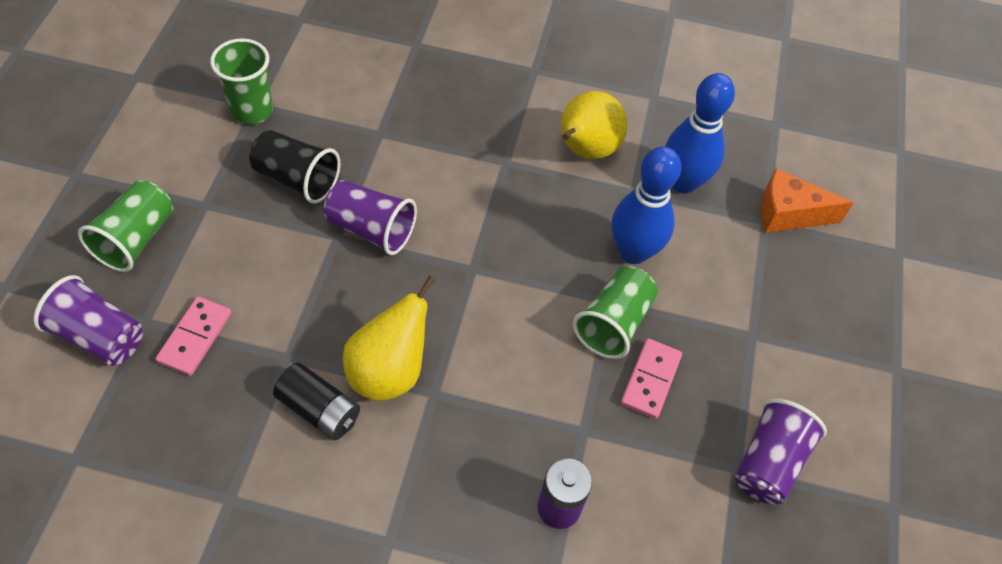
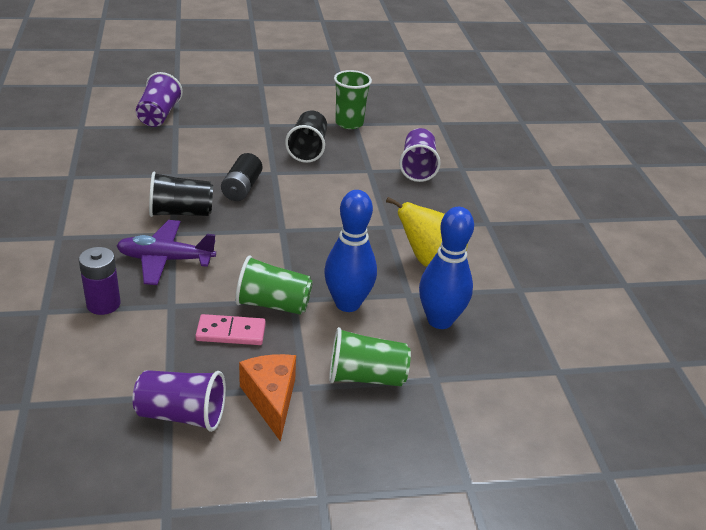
camera: 70 degrees right, 20 degrees down
(136, 239) = (228, 110): green cup -> green cup (366, 377)
(195, 337) = (172, 142): pink domino -> none
(319, 410) = (141, 193): black battery -> black battery (241, 188)
(371, 229) = (287, 183): purple cup -> purple cup (417, 168)
(389, 371) = (181, 212): yellow pear -> black cup
(490, 415) = (165, 260): none -> purple plane
(788, 214) = (455, 393): orange cheese -> orange cheese (271, 400)

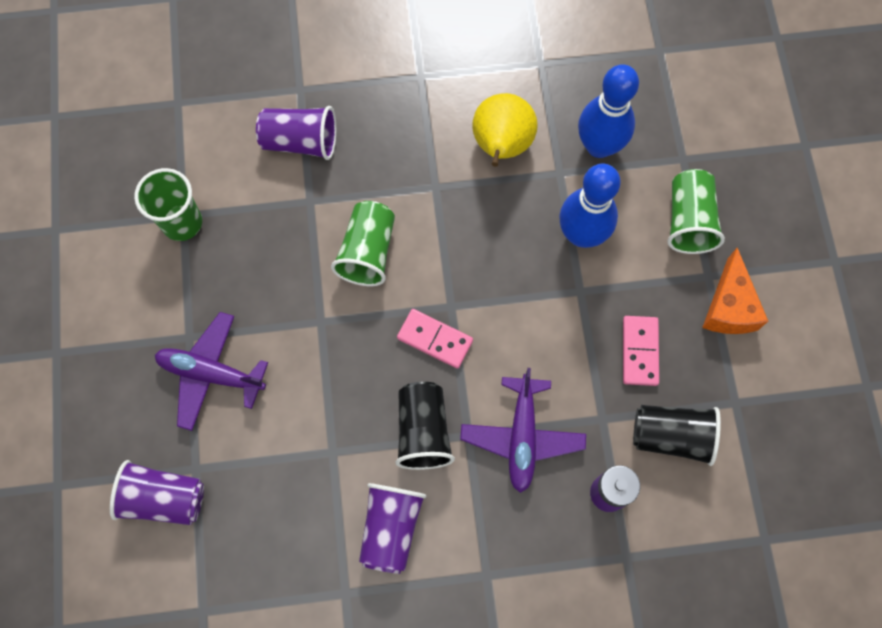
camera: 85 degrees left, 35 degrees up
(182, 415) = (758, 387): purple cup -> purple cup (391, 528)
(239, 132) = (211, 374): none -> purple plane
(241, 188) = (362, 360): black battery -> none
(255, 221) = (435, 339): none -> pink domino
(271, 400) = (729, 307): orange cheese -> orange cheese turned 75 degrees counterclockwise
(273, 304) = (590, 311): green cup -> green cup (367, 252)
(308, 149) = (258, 278): black cup -> black cup (671, 436)

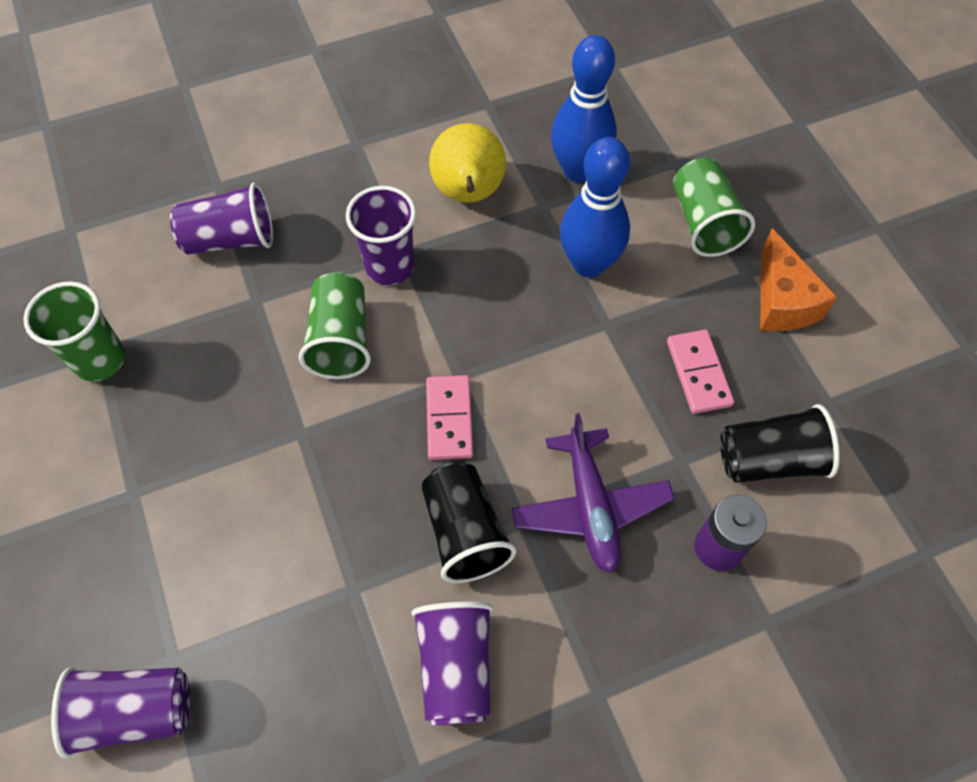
camera: 15 degrees left, 10 degrees down
(211, 374) = (171, 531): purple plane -> none
(421, 197) = (389, 266): none -> purple cup
(435, 339) = (449, 419): pink domino -> pink domino turned 75 degrees clockwise

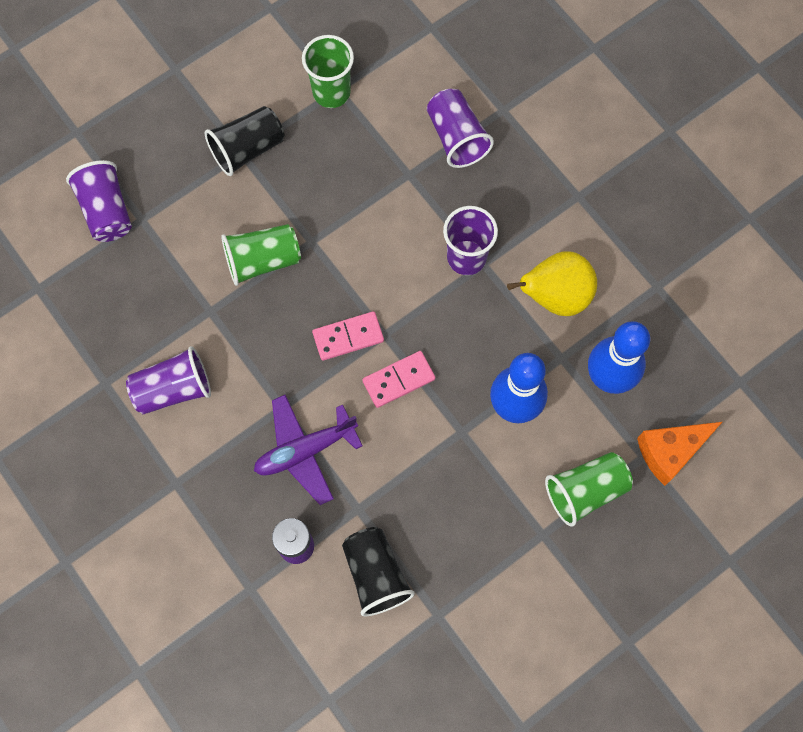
camera: 75 degrees right, 10 degrees up
(341, 340) = (392, 243): green cup -> green cup (263, 260)
(464, 532) = (265, 370): black cup -> black cup (247, 149)
(698, 373) = (436, 510): pink domino -> pink domino (399, 380)
(782, 301) = (524, 567): orange cheese -> orange cheese (670, 452)

